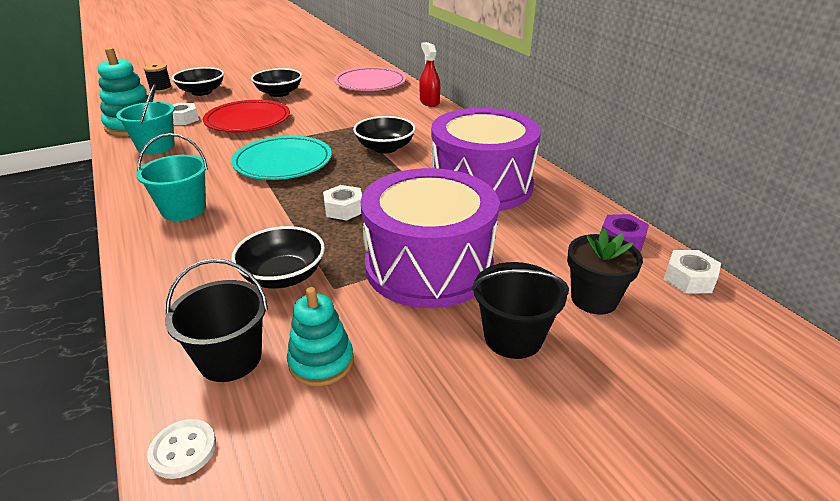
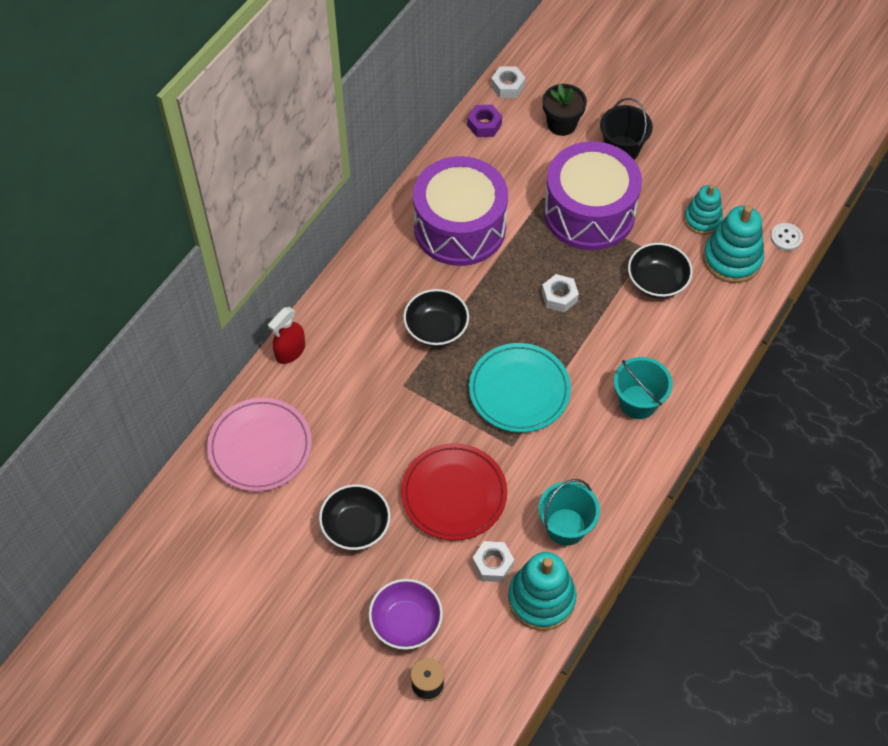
camera: 120 degrees left, 25 degrees up
(202, 92) = (406, 622): black bowl -> purple bowl
(230, 359) = (732, 259): black bucket -> turquoise stacking toy

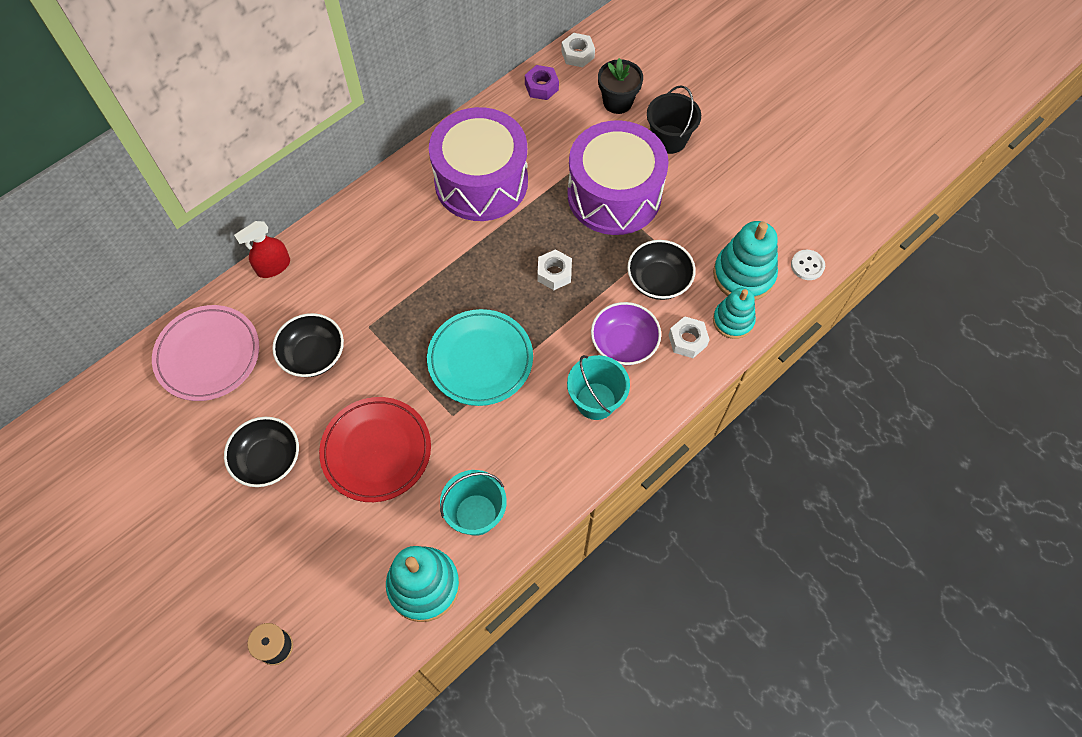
camera: 15 degrees right, 5 degrees up
(406, 622) = (279, 573): purple bowl -> purple bowl (624, 343)
(436, 328) = (421, 277): black bowl -> black bowl (313, 355)
(493, 564) = (388, 535): white nut -> white nut (687, 340)
(702, 219) = (726, 227): turquoise stacking toy -> turquoise stacking toy (733, 321)

